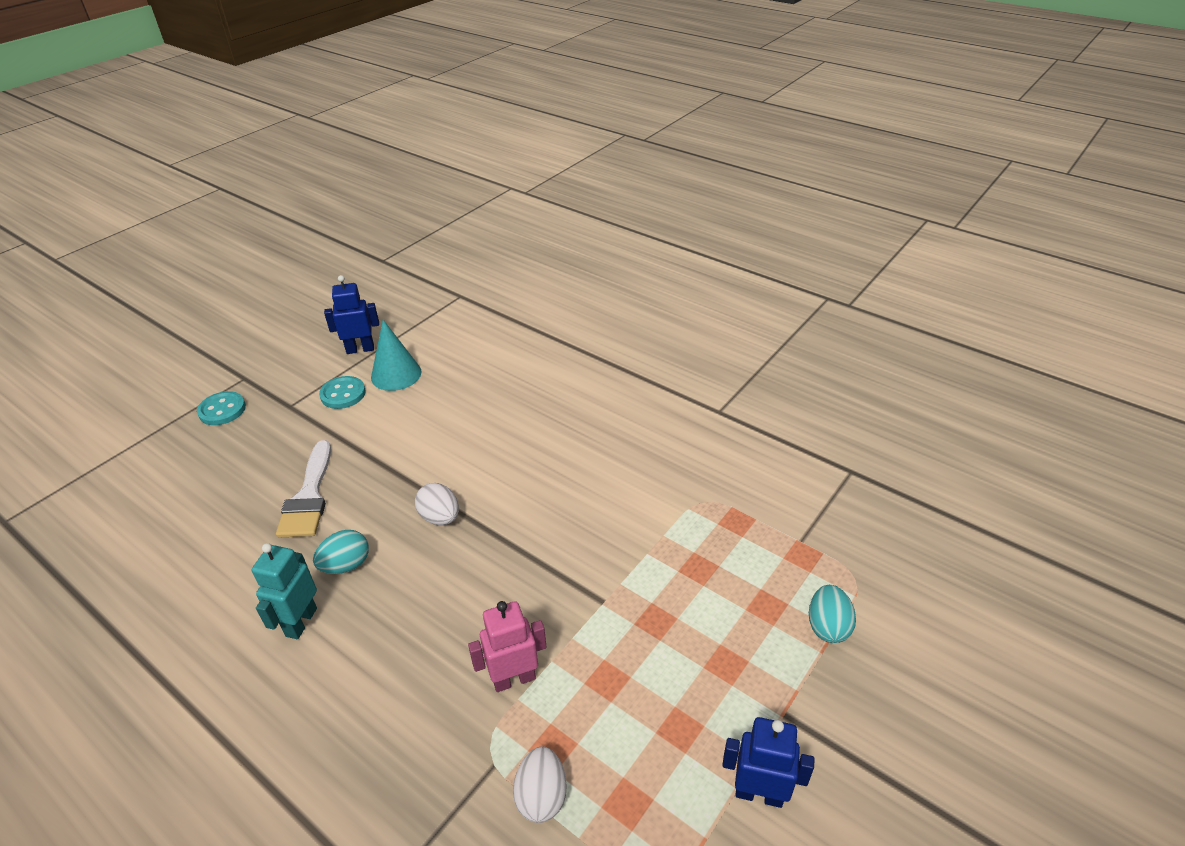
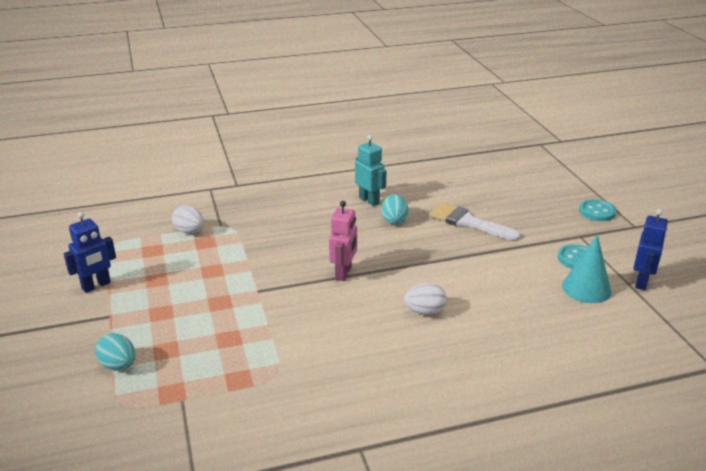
camera: 125 degrees right, 10 degrees down
(440, 517) = (396, 259): white egg -> white egg (425, 312)
(514, 679) = (253, 244): pink robot -> pink robot (343, 273)

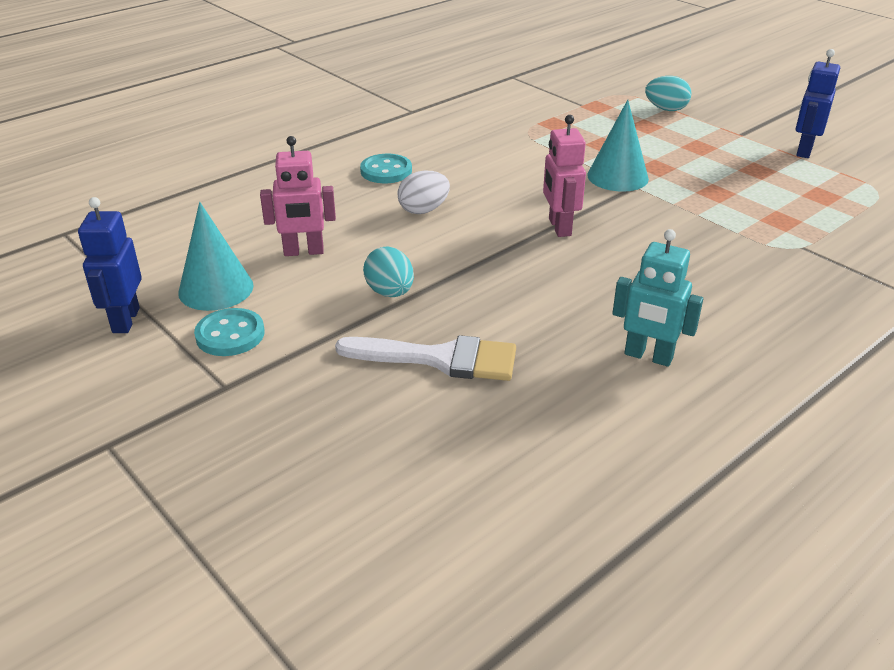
camera: 155 degrees right, 5 degrees up
(189, 231) = (825, 227): white egg -> none
(259, 301) = (617, 177): none -> turquoise cone
(394, 220) = (567, 326): turquoise egg -> turquoise egg (390, 292)
(524, 300) = (303, 252): none -> pink robot
(597, 212) = (186, 464): turquoise button -> turquoise button (386, 171)

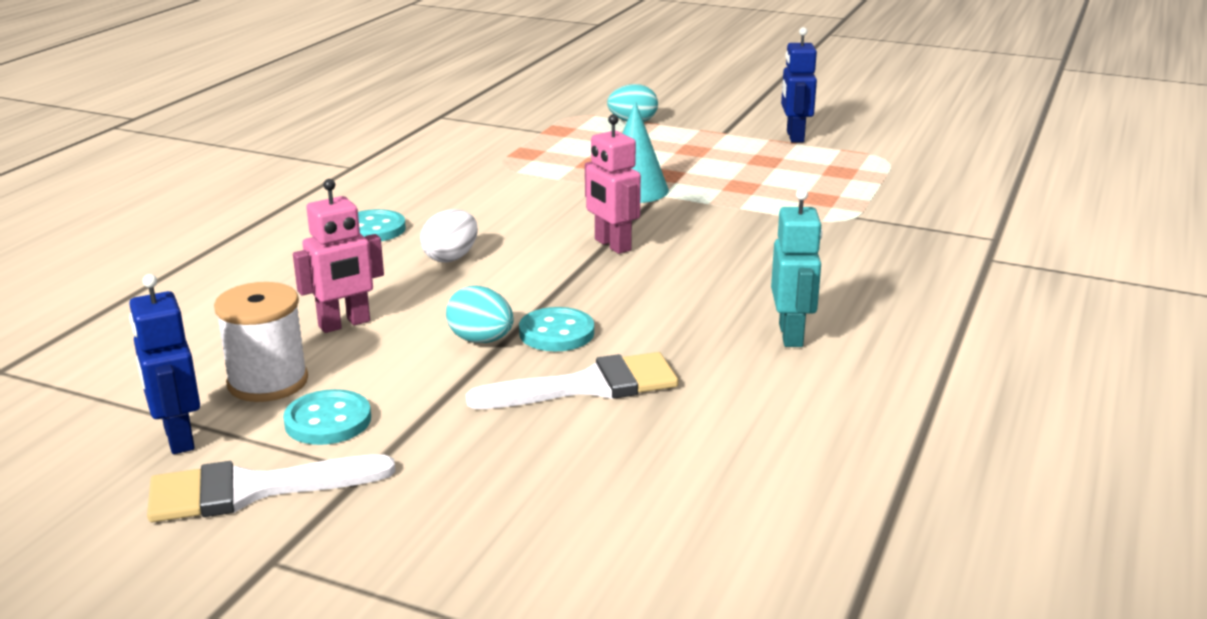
camera: 25 degrees left, 10 degrees down
(138, 379) = (252, 490): none -> white brush
(216, 289) = (268, 382): turquoise cone -> white spool
(452, 301) = (556, 333): none -> turquoise button
(648, 356) = (791, 335): turquoise robot -> turquoise robot turned 90 degrees counterclockwise

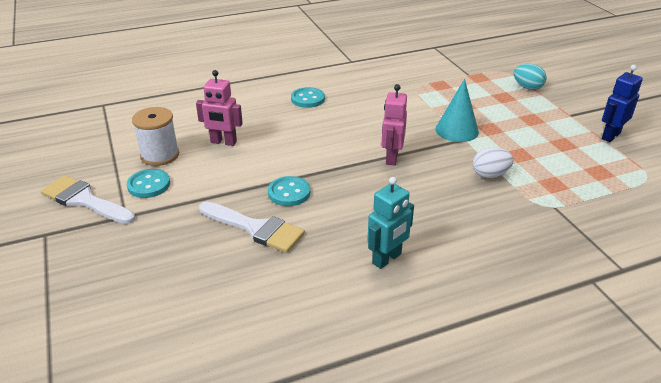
camera: 45 degrees right, 10 degrees up
(178, 438) = (100, 163): blue robot -> none
(451, 258) = (313, 129): white egg -> white egg (490, 175)
(481, 340) = (255, 179): turquoise egg -> none

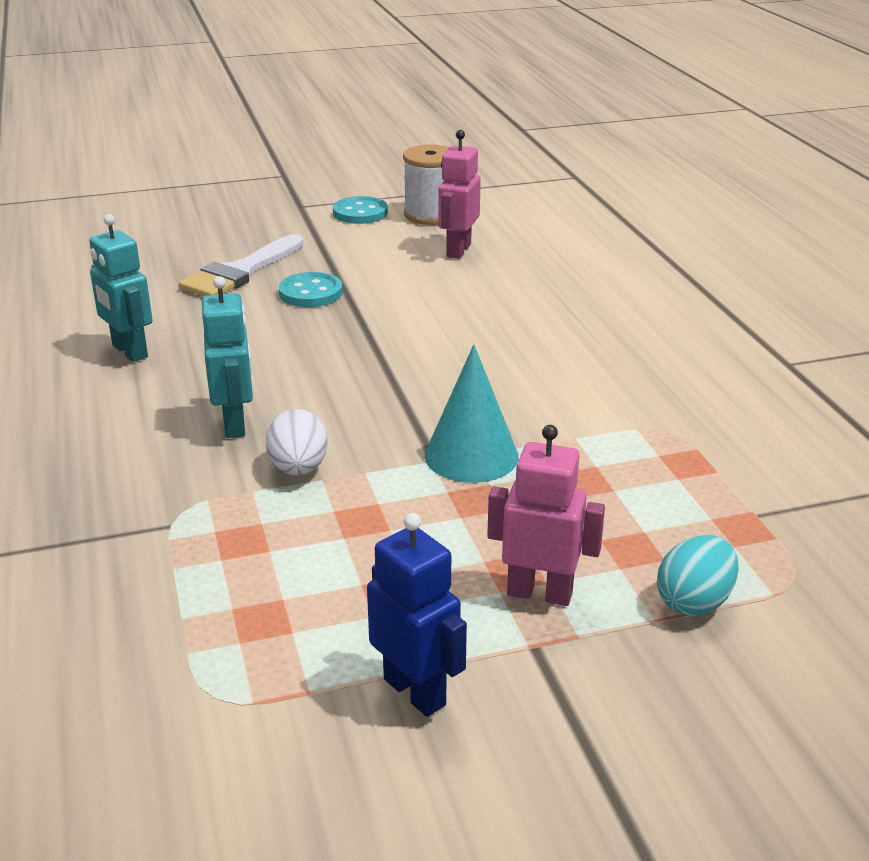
camera: 95 degrees right, 5 degrees down
(84, 200) = (339, 185): white brush -> none
(307, 99) = (602, 313): turquoise button -> none
(391, 158) = (383, 376): pink robot -> pink robot (540, 593)
(458, 200) = (235, 424): none -> turquoise robot

